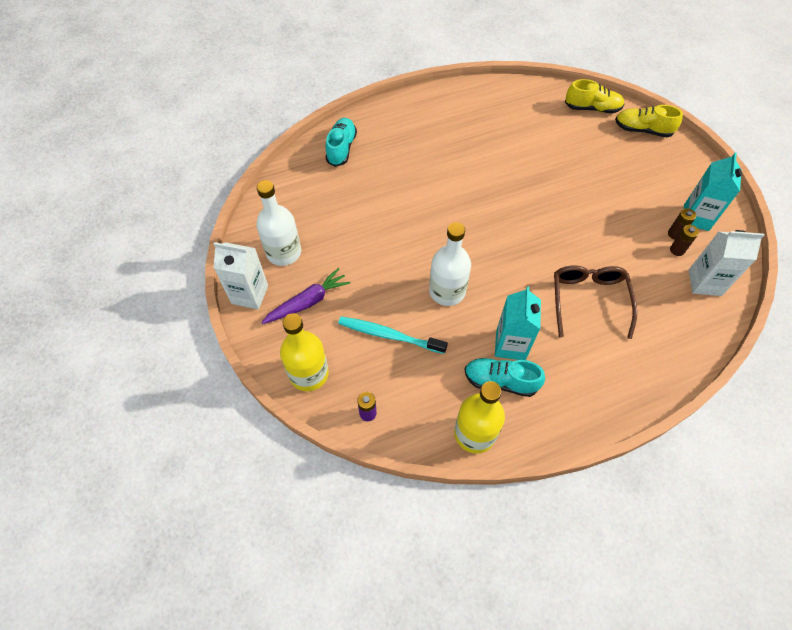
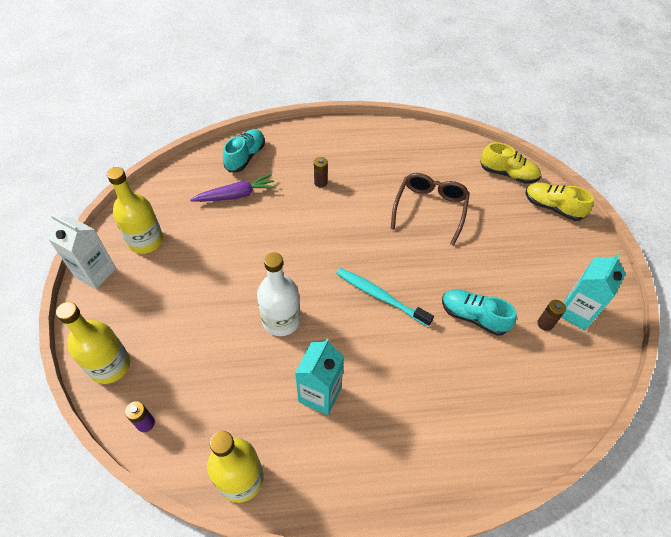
camera: 15 degrees right, 5 degrees down
(284, 252) = (146, 241): white bottle -> yellow bottle
(308, 302) = (144, 294): purple carrot -> purple carrot (236, 195)
(389, 335) = (204, 349): turquoise toothbrush -> turquoise toothbrush (380, 296)
(500, 381) = (292, 430): turquoise shoe -> turquoise shoe (473, 317)
(588, 300) = (422, 369): brown glasses -> brown glasses (430, 209)
(677, 250) = (540, 342): brown battery -> brown battery (320, 182)
(704, 282) = (558, 385): white carton -> none

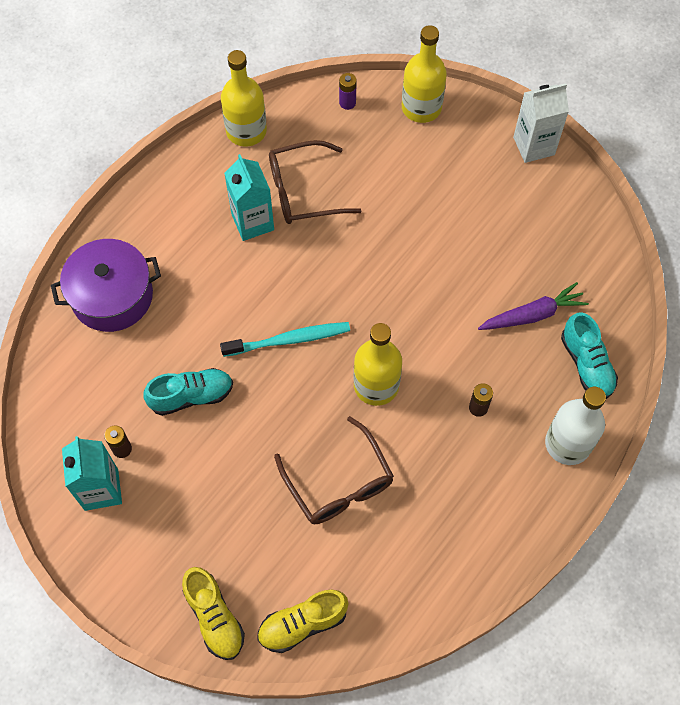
camera: 135 degrees right, 10 degrees up
(146, 241) = (539, 202): yellow bottle -> yellow bottle (376, 385)
(236, 195) = (533, 315): purple carrot -> purple carrot turned 135 degrees counterclockwise
(261, 383) = (303, 191): none -> brown glasses
(281, 320) = (345, 245): white bottle -> white bottle (567, 444)
(473, 434) = (112, 296): none -> purple pot
(552, 207) = (214, 617): yellow shoe -> yellow shoe turned 75 degrees clockwise

